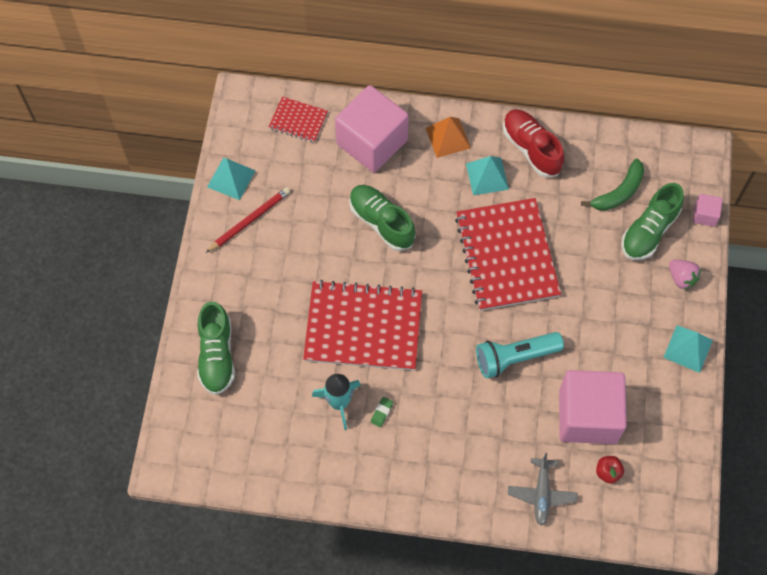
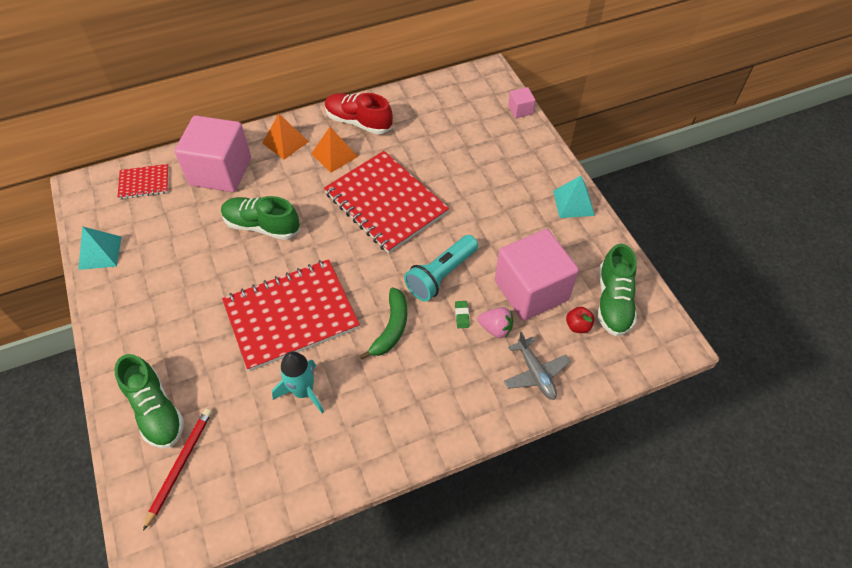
camera: 30 degrees left, 10 degrees down
(249, 220) = (135, 278): red pencil -> red pencil (180, 465)
(381, 412) = (349, 379): green eraser -> green eraser (462, 315)
(487, 176) = (334, 155): turquoise pyramid -> orange pyramid
(619, 192) = (446, 122): green banana -> green banana (391, 328)
(649, 231) = (487, 137): green shoe -> green shoe (613, 301)
(681, 278) = (533, 158): pink strawberry -> pink strawberry (495, 328)

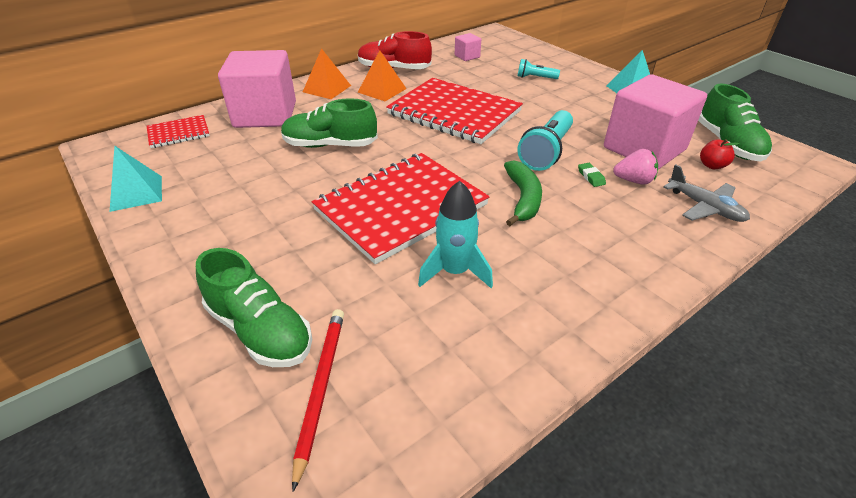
camera: 15 degrees left, 15 degrees down
(489, 163) = (535, 78): none -> turquoise flashlight
(520, 110) = (537, 47): pink cube -> pink cube (467, 56)

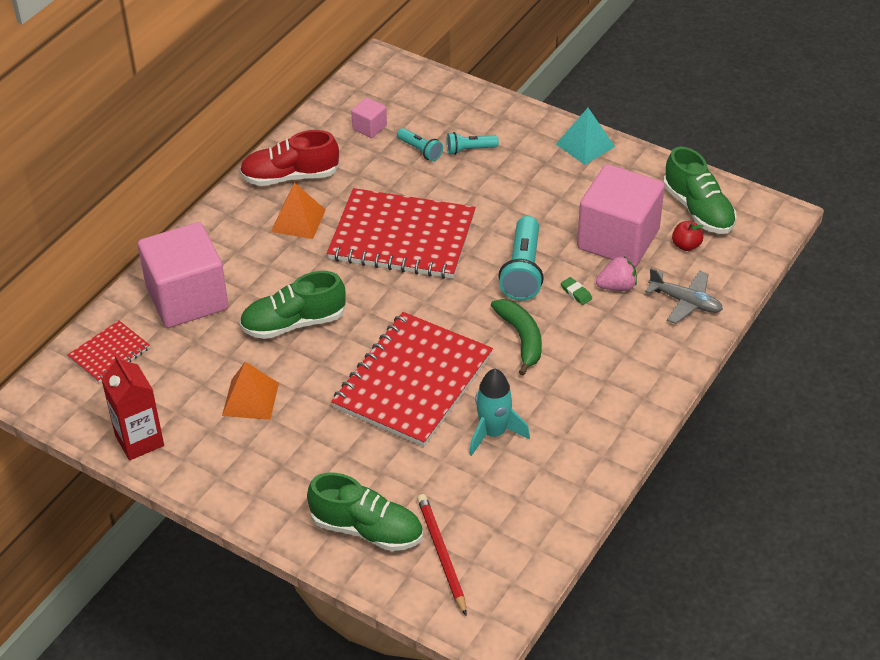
camera: 20 degrees left, 5 degrees up
(136, 193) = (139, 440): turquoise pyramid -> red carton
(327, 88) = (229, 235): orange pyramid -> orange pyramid (250, 399)
(497, 72) = (420, 150): none -> turquoise flashlight

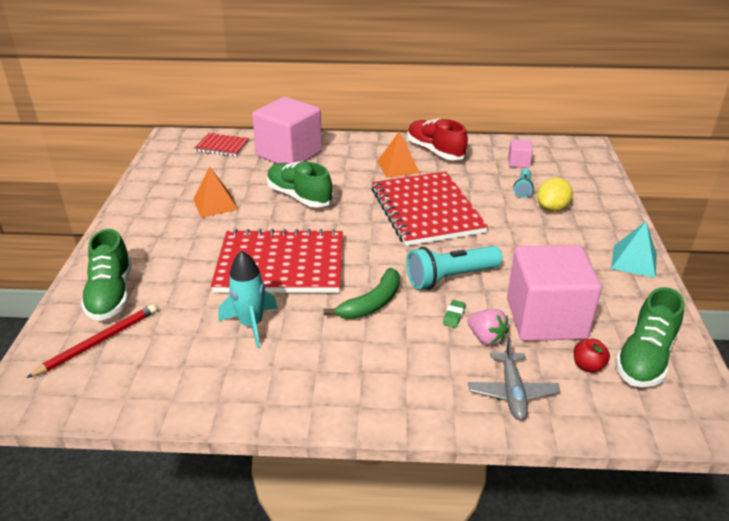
camera: 60 degrees right, 10 degrees down
(139, 440) = (153, 179): red carton -> none
(469, 150) = (552, 208): turquoise flashlight -> yellow lemon

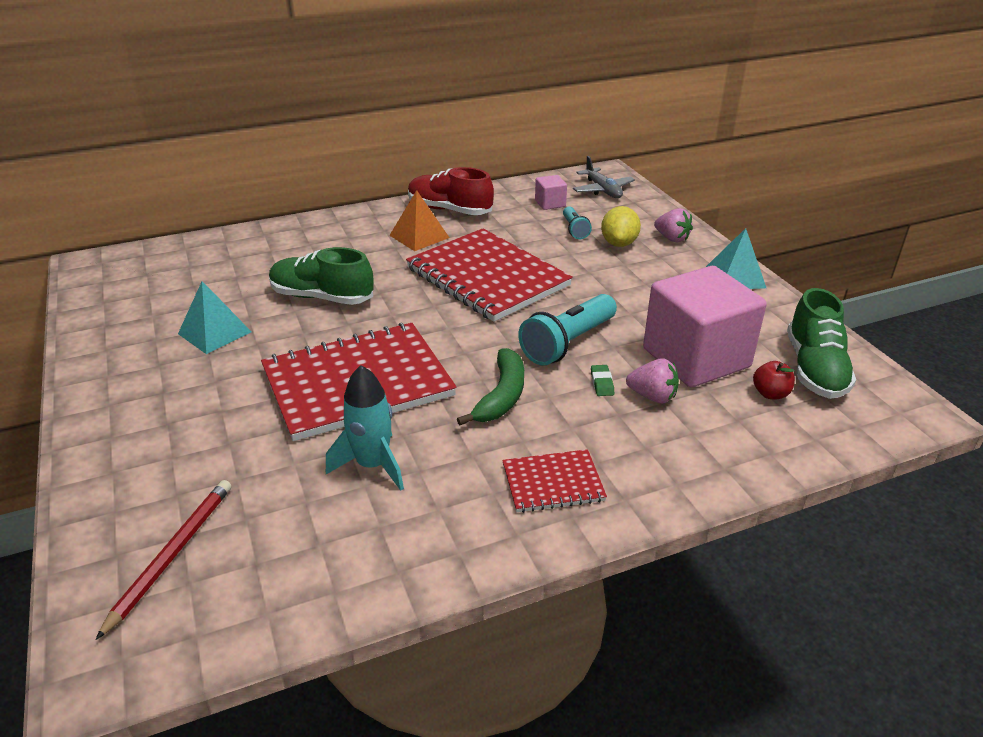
camera: 25 degrees left, 0 degrees up
(111, 294) = (145, 487): green shoe -> none
(215, 204) = (214, 333): orange pyramid -> turquoise pyramid
(222, 146) = (171, 259): red notebook -> red notebook (553, 483)
(289, 154) = (272, 250): pink cube -> none
(512, 392) = (720, 444): grey plane -> grey plane (603, 190)
(601, 215) = (672, 238): none -> pink strawberry

